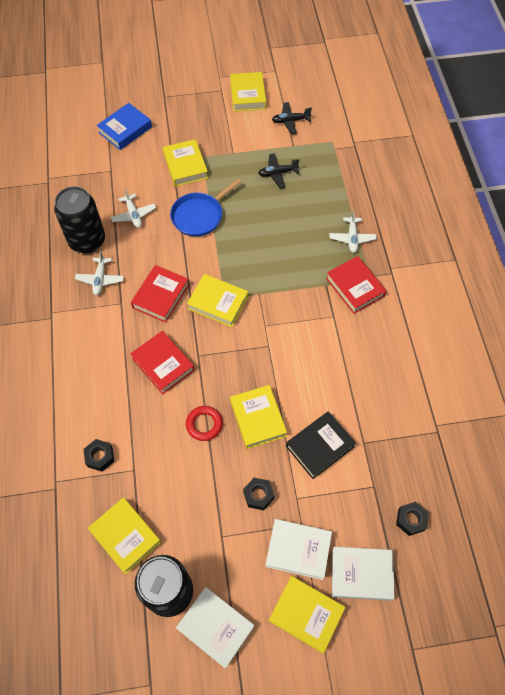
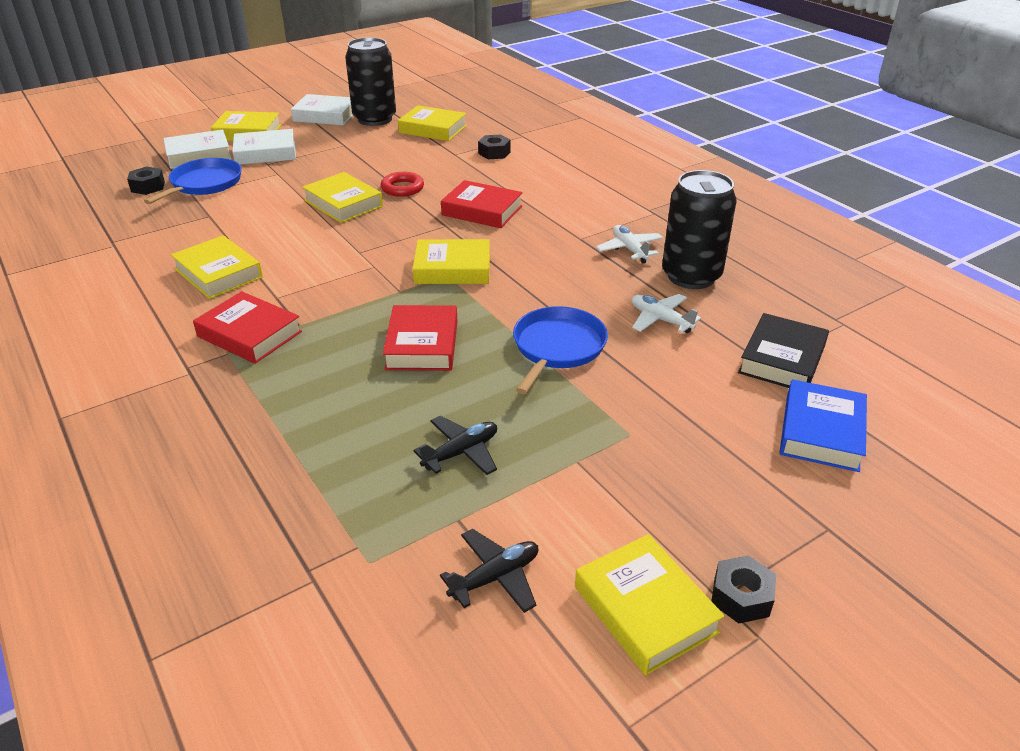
camera: 155 degrees right, 25 degrees down
(161, 296) = (535, 256): red book -> red book (422, 345)
(185, 166) = (646, 408): yellow book -> yellow book (218, 273)
(258, 495) = (318, 167): black nut -> black nut (741, 597)
(320, 446) = (262, 203): black book -> black book (781, 359)
(352, 238) = (270, 393): white plane -> none
(362, 504) = (204, 184): none -> blue pan

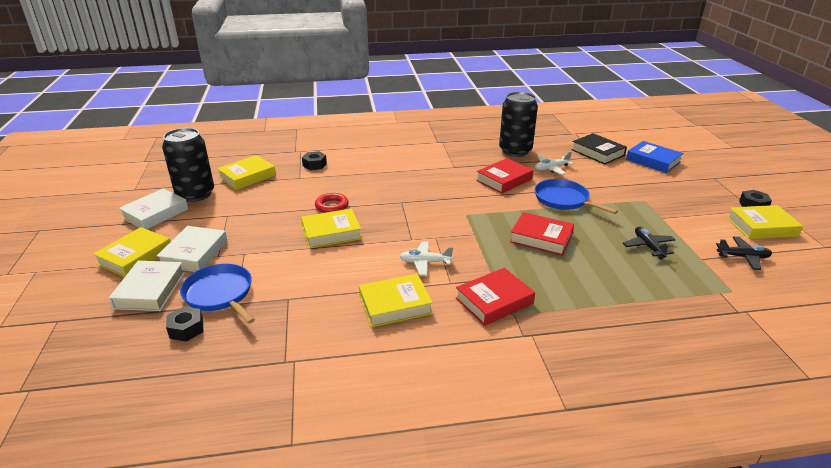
camera: 65 degrees left, 5 degrees down
(452, 269) = (460, 211): yellow book -> none
(482, 210) = (393, 186): red book -> red book (504, 180)
(495, 577) = (743, 257): black plane -> black plane turned 105 degrees clockwise
(629, 249) = (477, 157): white plane -> white plane (425, 262)

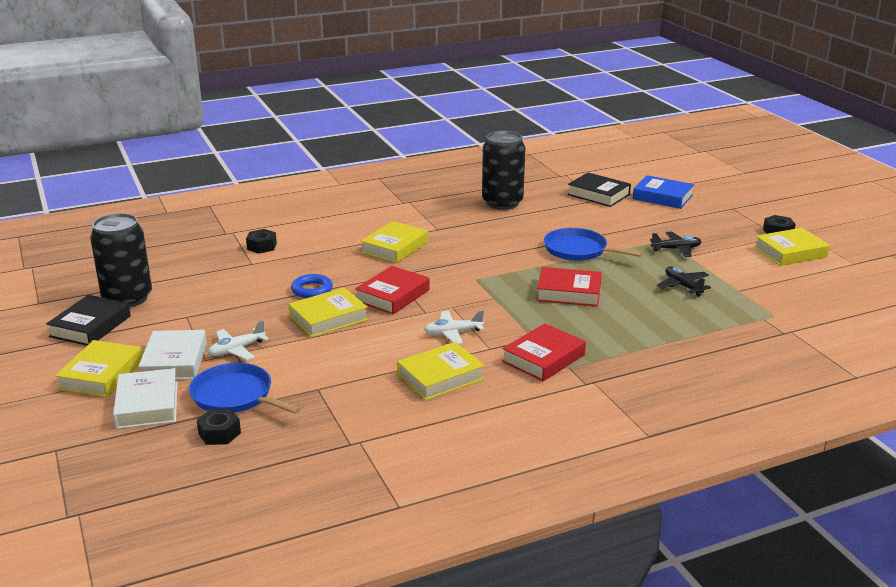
camera: 15 degrees left, 5 degrees down
(155, 213) = (90, 326): white book -> black book
(247, 176) = (182, 270): yellow book -> yellow book (394, 247)
(332, 206) = (312, 290): red ring -> blue ring
(504, 180) = (503, 237): red book -> red book (392, 295)
(551, 168) = (552, 218): white plane -> white plane (236, 350)
(743, 257) = (778, 283): black plane -> black plane (676, 249)

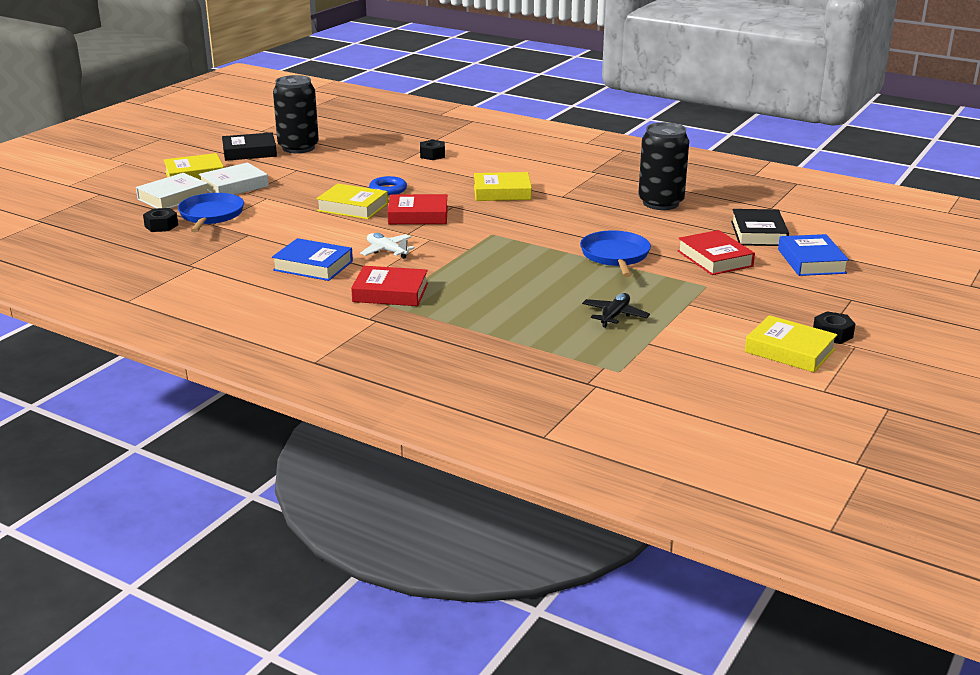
camera: 55 degrees right, 0 degrees up
(236, 350) = (270, 196): white plane -> none
(440, 377) = (313, 266): yellow book -> blue book
(569, 292) = (523, 273): red book -> red book (714, 258)
(676, 249) = (694, 295): black plane -> none

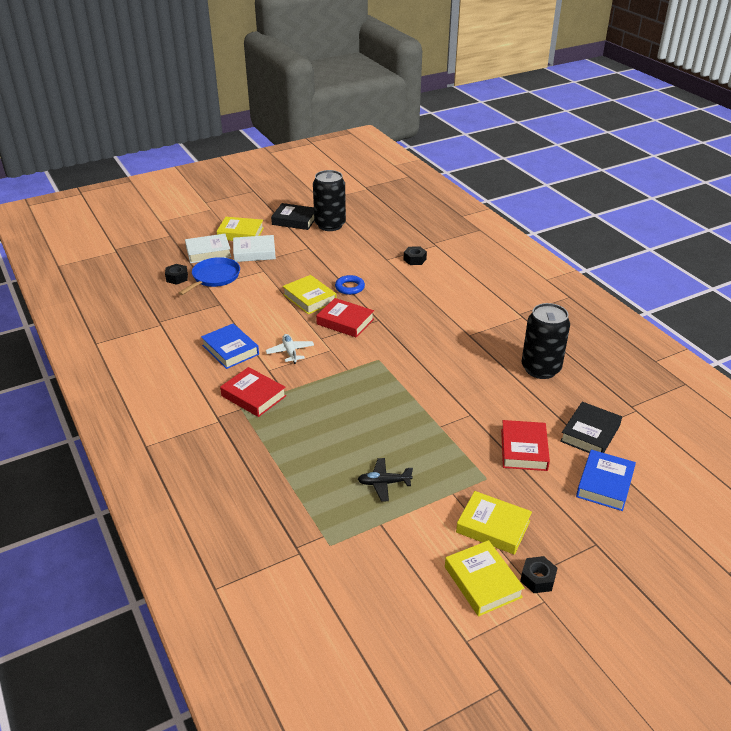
camera: 30 degrees right, 10 degrees up
(502, 192) = (427, 316): yellow book -> yellow book (493, 526)
(615, 256) = (447, 417): blue pan -> none
(615, 315) = (384, 483): black plane -> black plane turned 150 degrees counterclockwise

